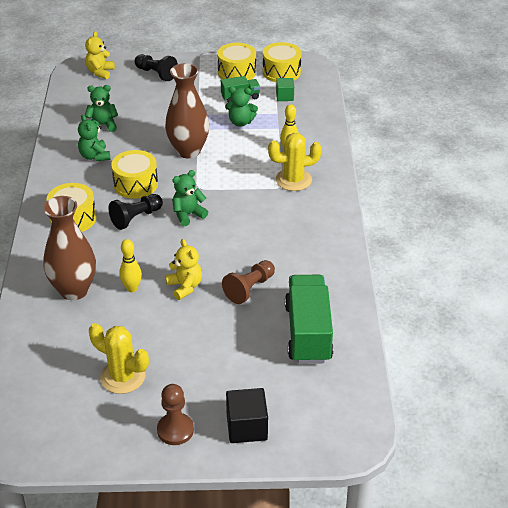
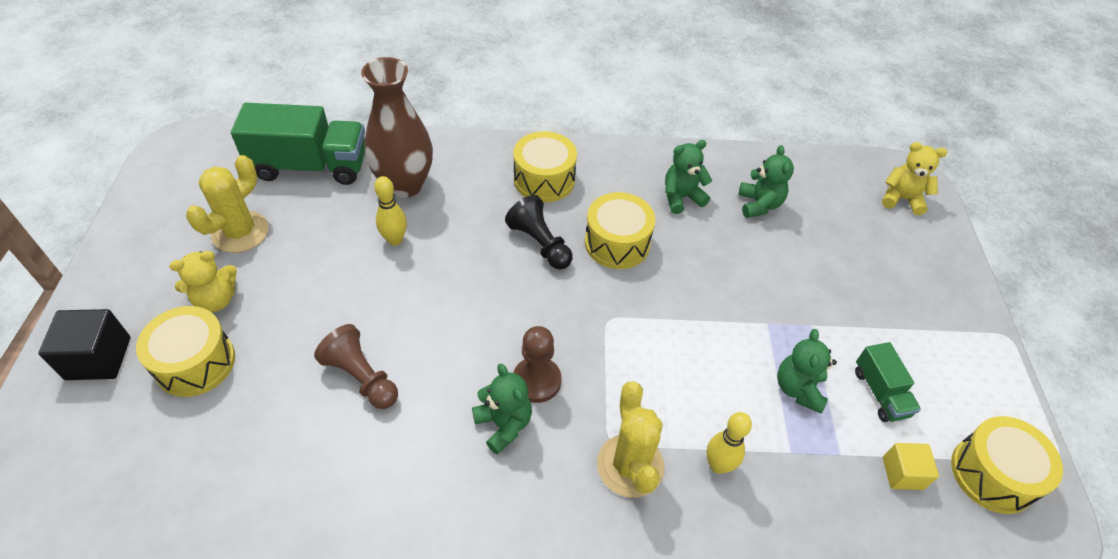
camera: 90 degrees right, 10 degrees up
(156, 74) = (920, 269): black pawn -> none
(175, 430) = (132, 282): brown pawn -> brown pawn (536, 381)
(185, 287) = (384, 297): yellow teddy bear -> yellow teddy bear (216, 300)
(188, 151) = (704, 309): brown vase -> none
(188, 215) = (542, 304): green teddy bear -> green teddy bear (504, 424)
(237, 72) = (964, 391): yellow drum -> yellow drum (195, 363)
(285, 96) = (902, 473): green cube -> yellow cube
(308, 333) = (242, 452): green truck -> green truck (310, 166)

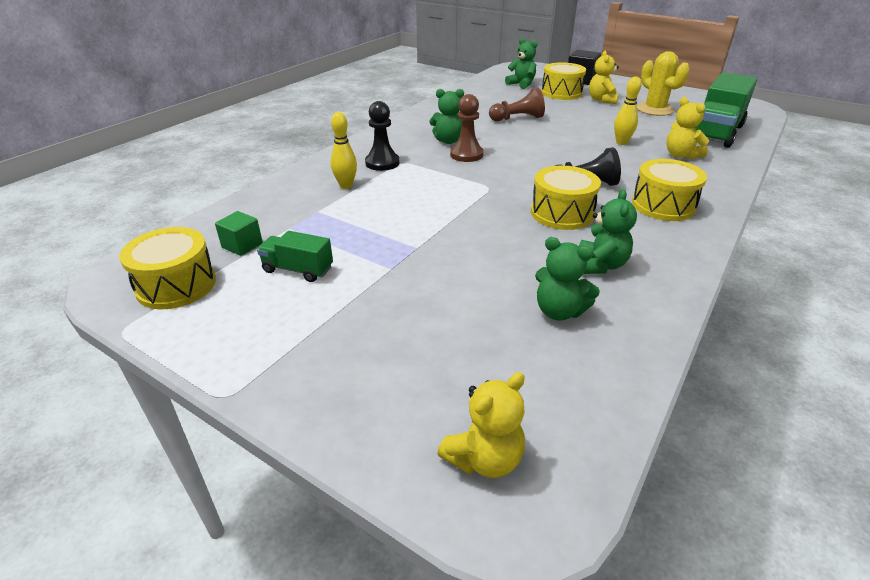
camera: 125 degrees right, 15 degrees down
(405, 185) = (681, 155): brown vase -> yellow teddy bear
(630, 465) = (382, 163): yellow cactus -> black pawn
(798, 389) = (350, 234): green teddy bear -> green teddy bear (521, 84)
(902, 473) = (242, 245): yellow cube -> green cube

